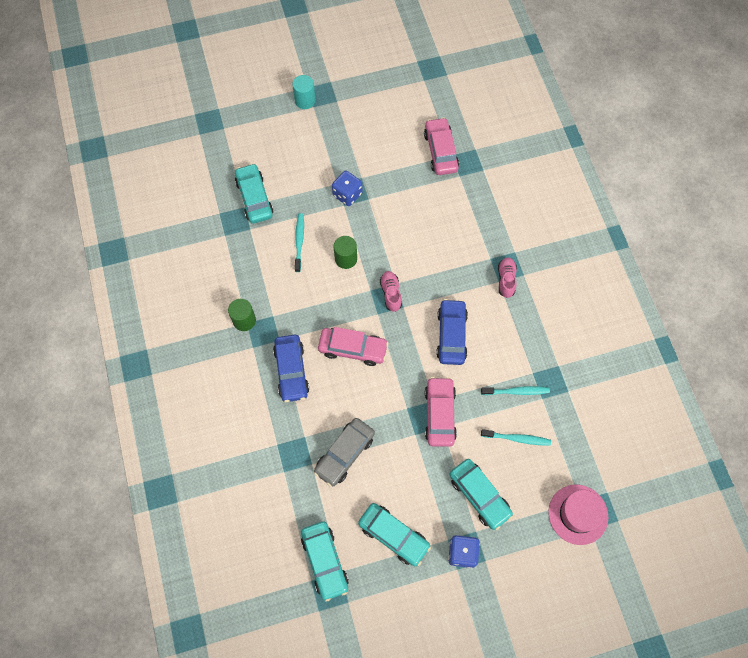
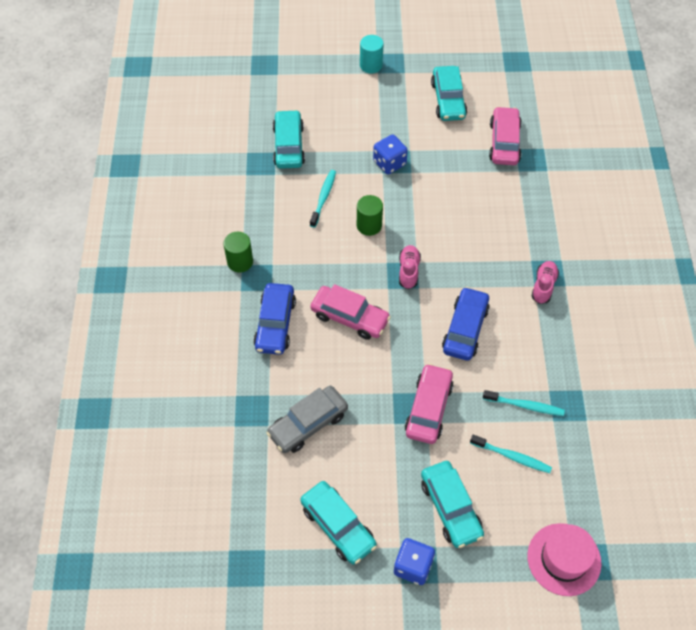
camera: 15 degrees right, 10 degrees down
(325, 561) = (251, 533): turquoise car -> turquoise car (448, 100)

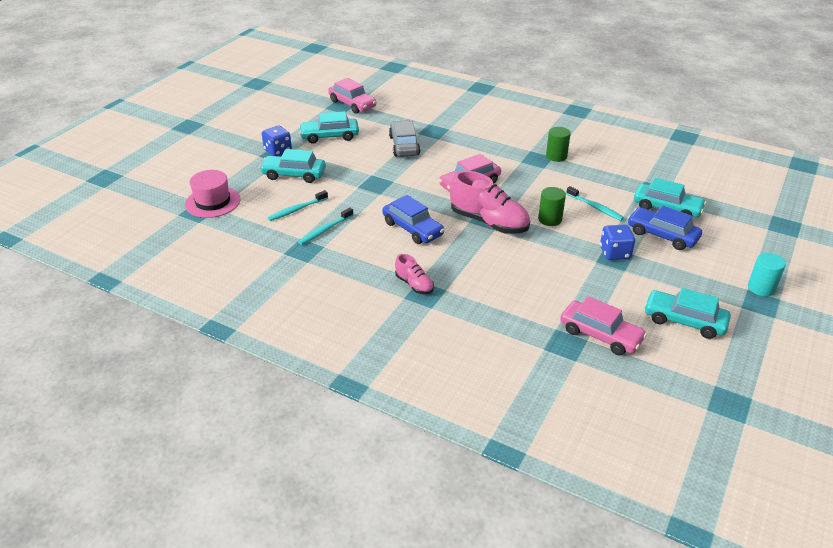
camera: 120 degrees right, 20 degrees down
(275, 324) = (490, 155): blue car -> blue car (662, 235)
(408, 271) = (489, 222): pink shoe -> pink shoe, size x1.95
(428, 408) = (367, 190): pink car -> pink car (352, 104)

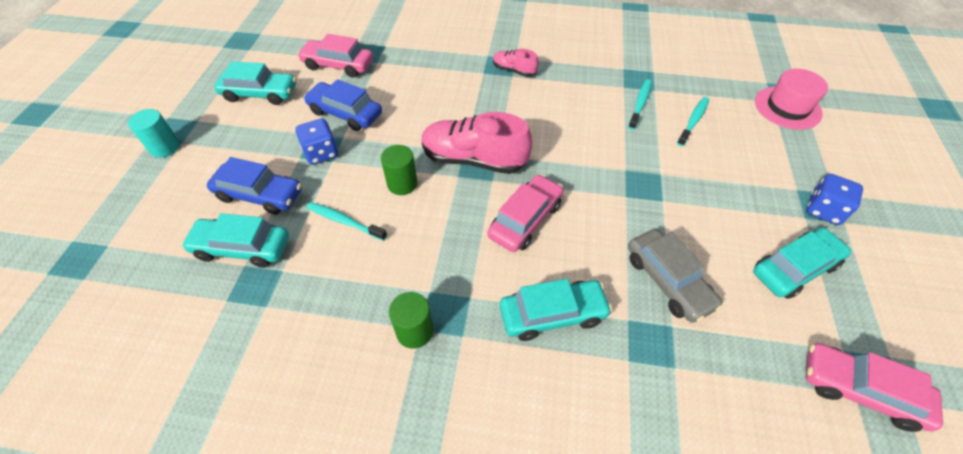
camera: 160 degrees right, 15 degrees up
(294, 175) = (753, 171): turquoise car -> turquoise car (552, 314)
(412, 229) = (553, 128): blue car -> blue car (345, 113)

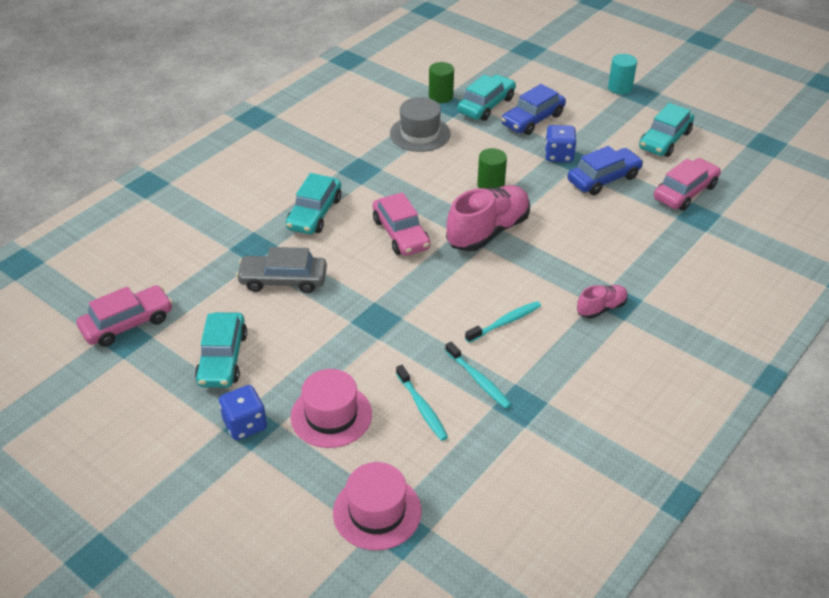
camera: 120 degrees right, 10 degrees down
(336, 287) = (420, 134): none -> grey hat
(344, 221) = (474, 150): turquoise toothbrush -> turquoise toothbrush (505, 322)
(414, 331) = (359, 155): green cylinder -> green cylinder (441, 96)
(755, 164) = (331, 415): none -> pink hat

